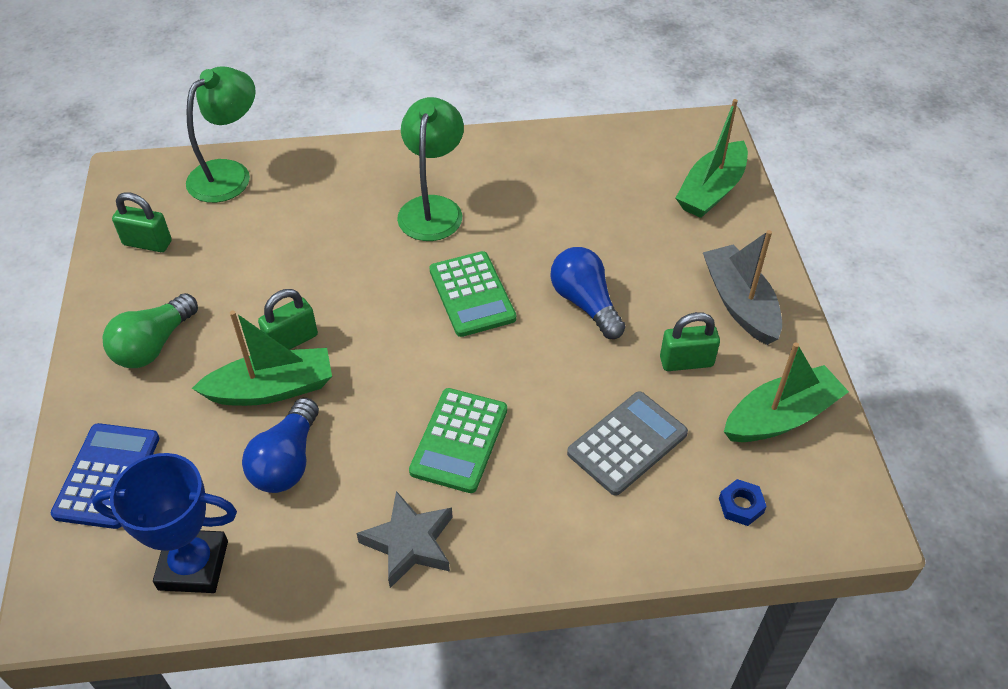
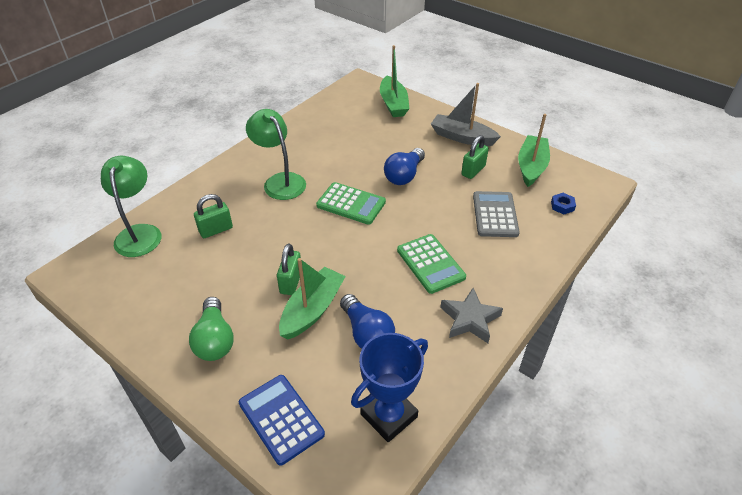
camera: 45 degrees left, 5 degrees down
(147, 243) = (135, 296): green padlock -> green padlock (216, 230)
(585, 303) = (404, 175): blue light bulb -> blue light bulb turned 75 degrees counterclockwise

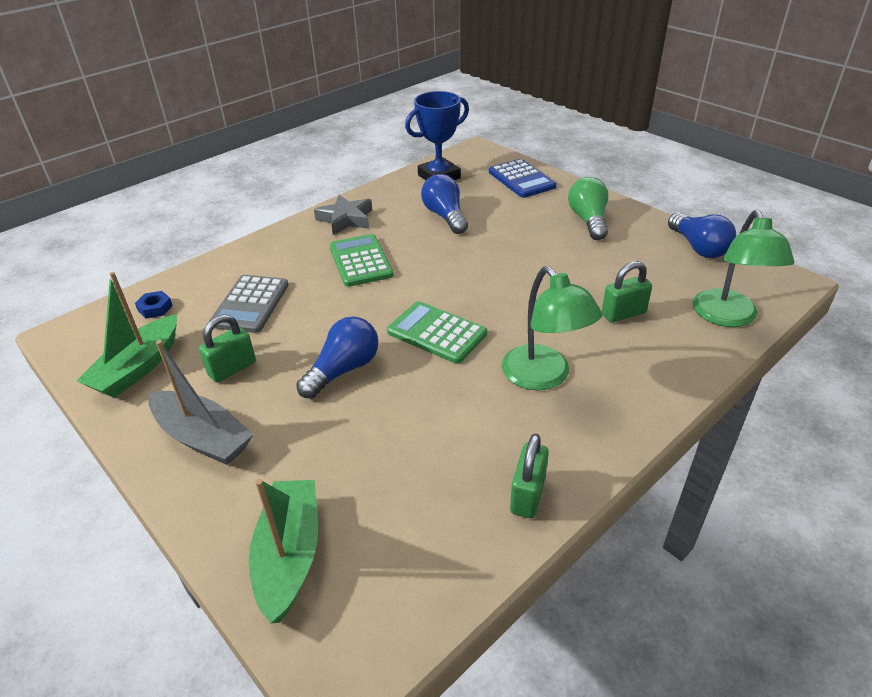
camera: 170 degrees left, 5 degrees down
(120, 307) = (698, 247): none -> blue light bulb
(291, 282) = (518, 256): green padlock -> green padlock (527, 495)
(312, 310) = (495, 234): green boat -> none

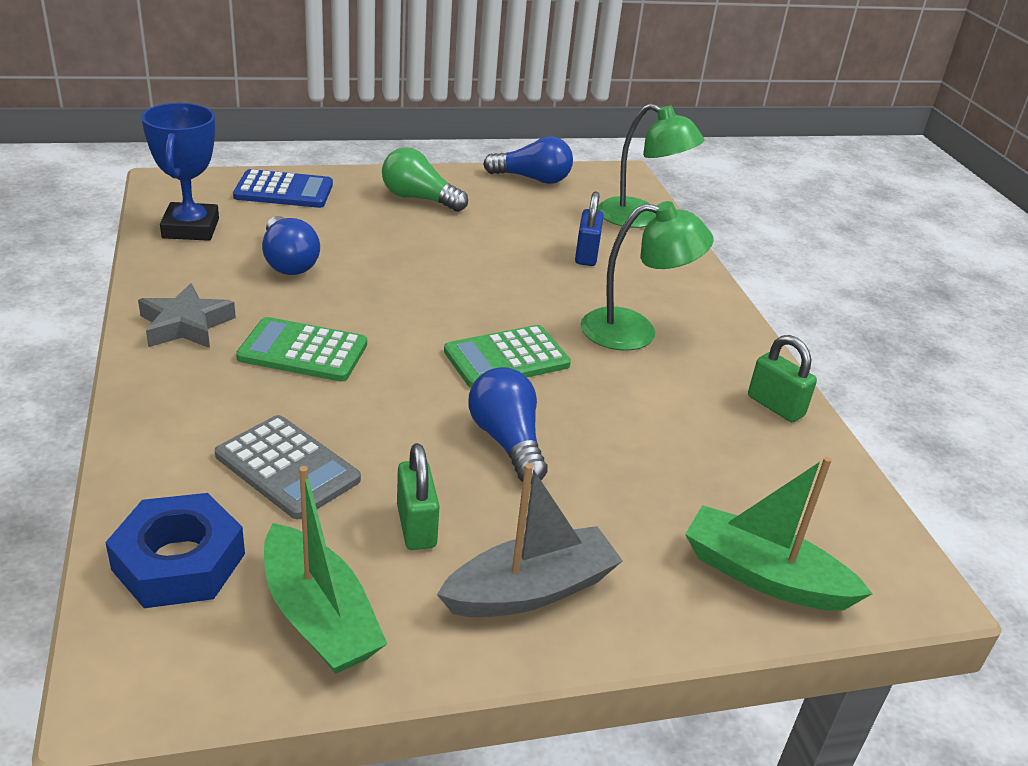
camera: 65 degrees left, 5 degrees down
(155, 308) = (179, 561): blue nut -> blue nut, size x2.13
(445, 216) = (288, 262): blue light bulb -> blue light bulb turned 120 degrees counterclockwise
(623, 314) = (586, 255): green padlock -> blue padlock

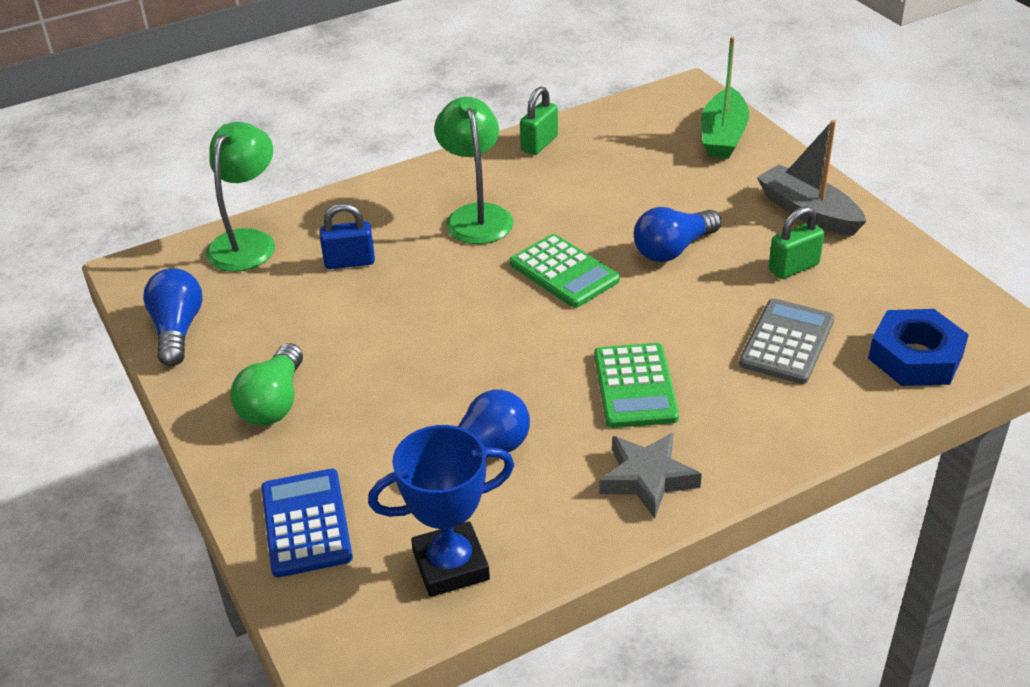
camera: 100 degrees left, 5 degrees up
(319, 616) = (901, 284): green boat -> none

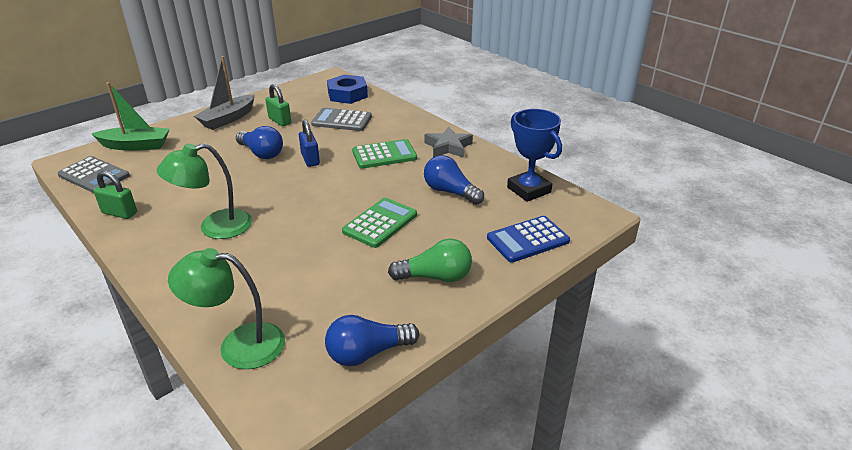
camera: 105 degrees left, 5 degrees down
(350, 262) = (271, 277): blue padlock -> blue padlock (310, 159)
(564, 272) = (284, 185): green calculator -> green calculator (380, 223)
(641, 115) = (94, 176): none -> grey calculator

